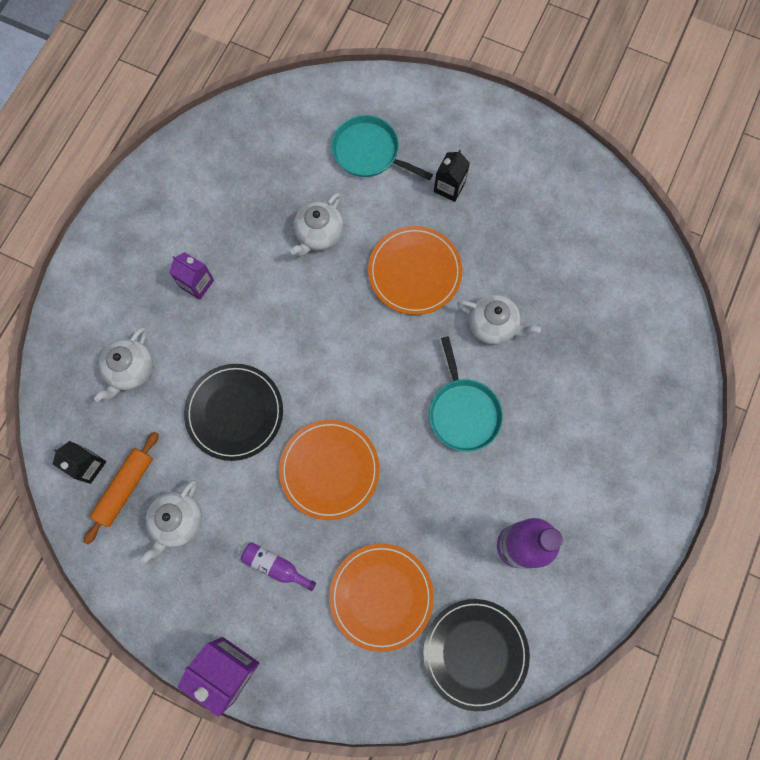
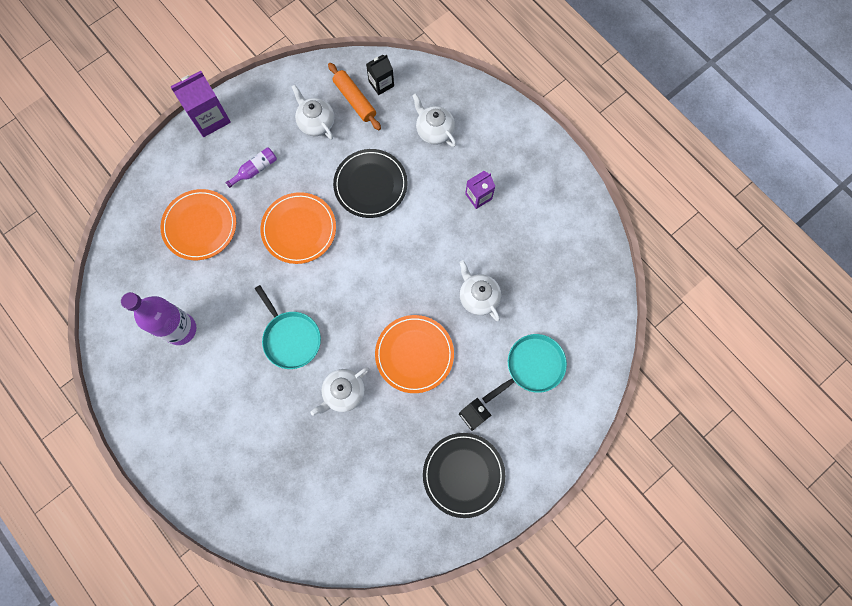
camera: 115 degrees right, 0 degrees up
(463, 412) = (291, 338): turquoise pan -> turquoise pan turned 135 degrees counterclockwise
(475, 653) = (132, 268): black plate -> black plate (463, 474)

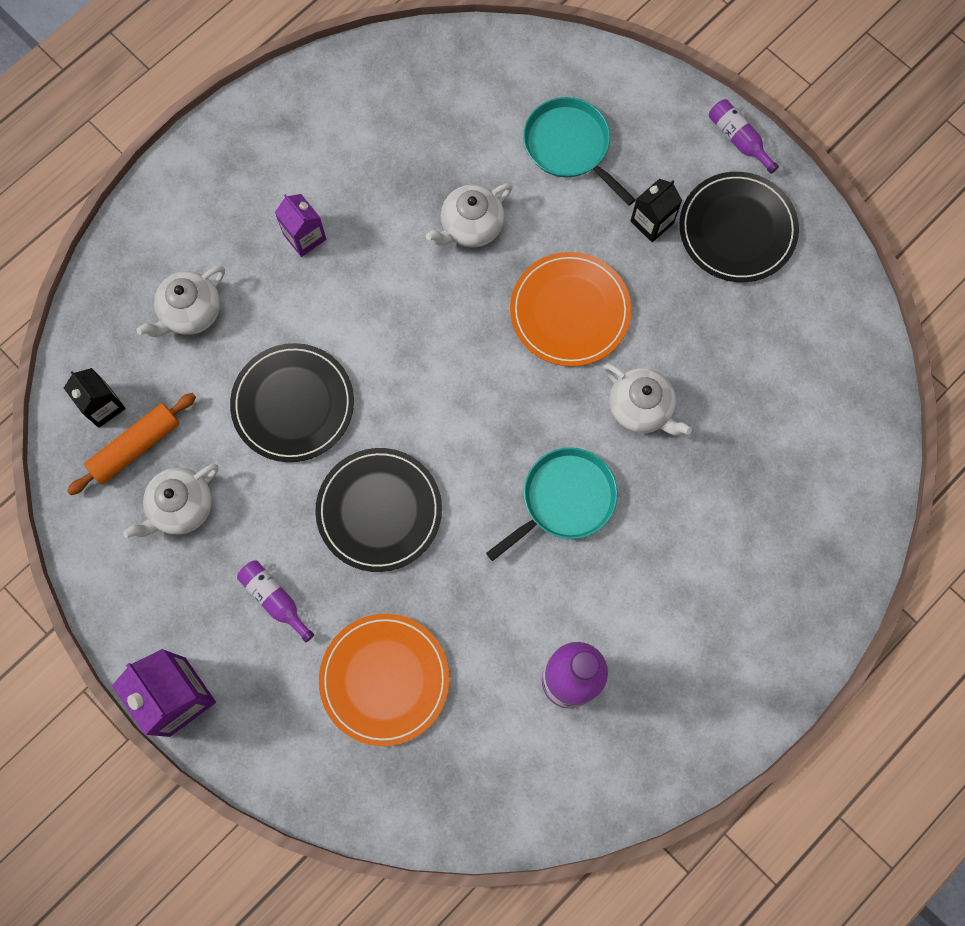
camera: 95 degrees left, 0 degrees up
(299, 229) = (379, 510): orange plate -> black plate
(532, 485) = (738, 139): none -> purple bottle

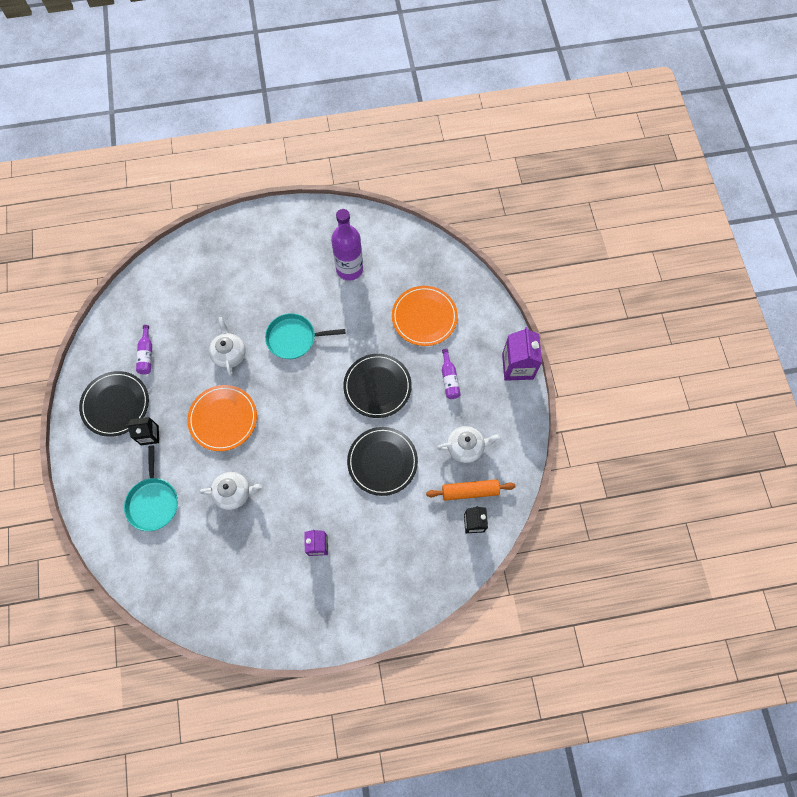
camera: 145 degrees left, 5 degrees down
(190, 312) = (401, 543): white teapot -> none
(738, 139) = (73, 448): purple bottle -> purple bottle (146, 354)

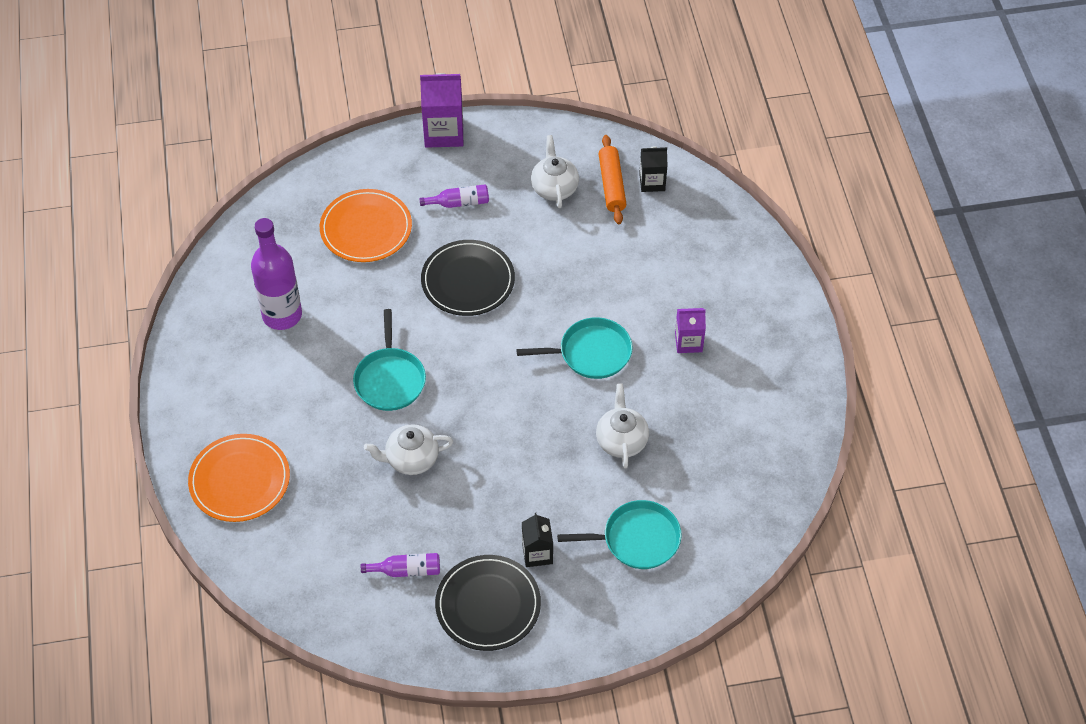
camera: 90 degrees left, 15 degrees down
(223, 419) = (512, 461): orange plate -> orange plate (240, 480)
(311, 473) = (591, 353): none -> turquoise pan
(382, 462) = (574, 274): black plate -> none

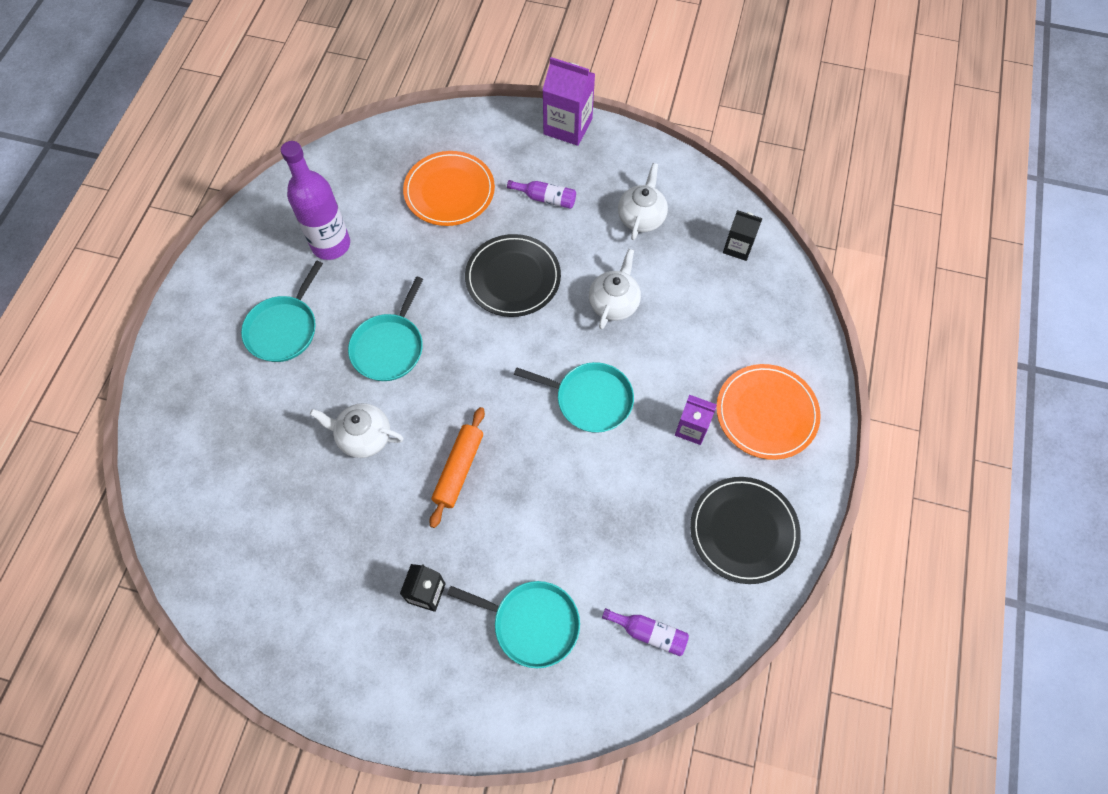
camera: 25 degrees right, 10 degrees up
(240, 480) = (203, 390): orange plate -> orange plate (766, 413)
(283, 401) = (284, 329): none -> turquoise pan
(406, 570) = (296, 552): purple bottle -> purple bottle (649, 633)
(488, 605) = (350, 627): black plate -> black plate (743, 531)
(612, 185) = (697, 235): orange rolling pin -> orange rolling pin (459, 469)
(621, 440) = (572, 506): white teapot -> white teapot (614, 303)

